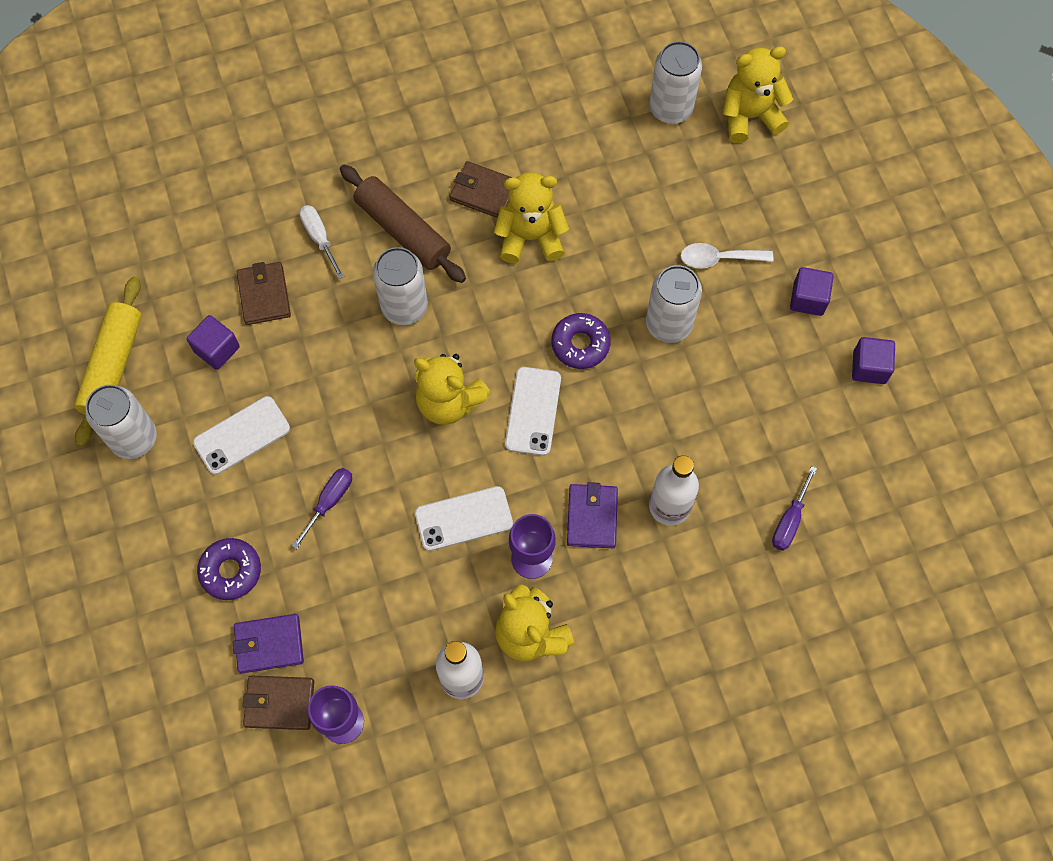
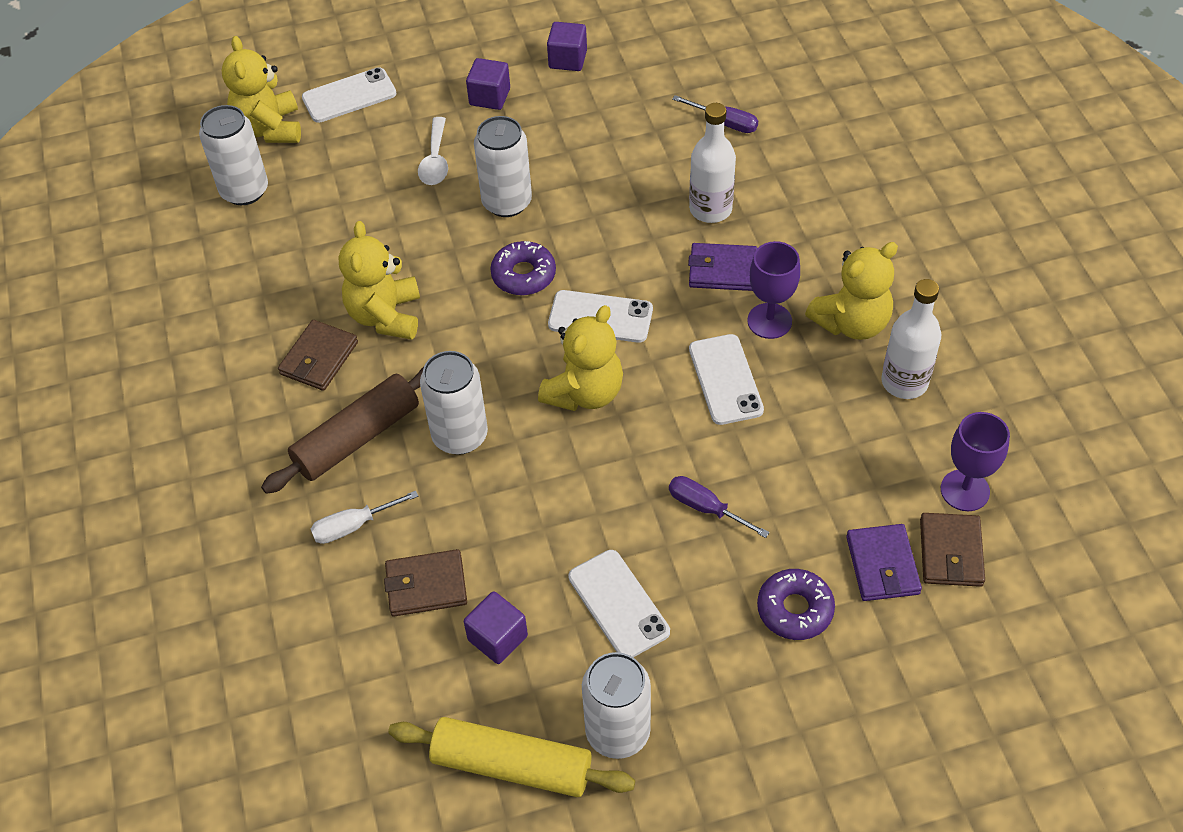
camera: 85 degrees left, 15 degrees down
(798, 176) = (349, 96): none -> white phone

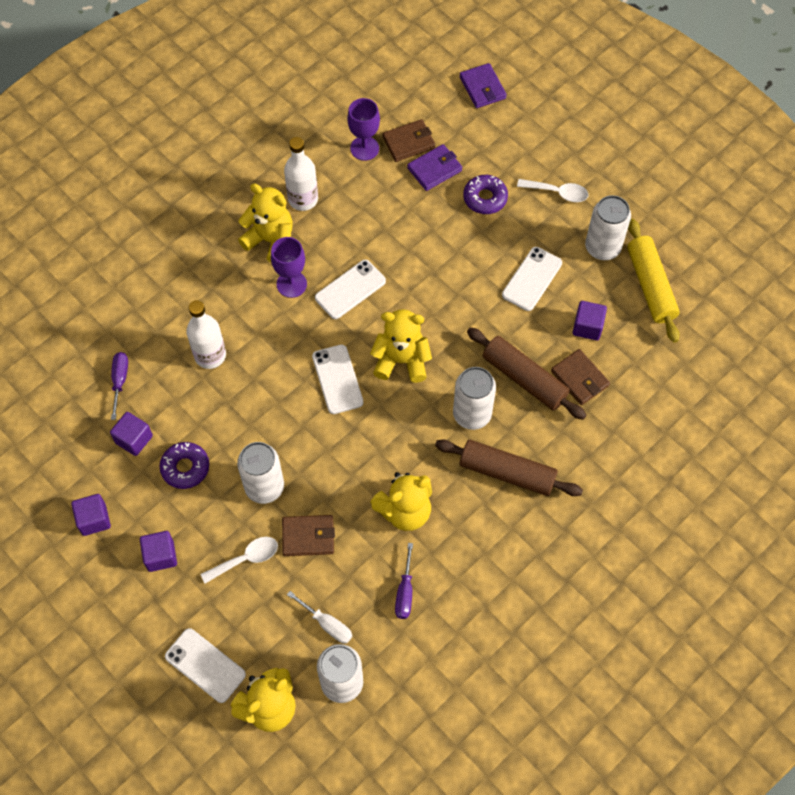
camera: 120 degrees left, 10 degrees up
(319, 358) = (461, 533): brown wallet -> brown wallet (308, 537)
(353, 526) = (567, 439): white screwdriver -> white screwdriver (327, 624)
(470, 518) = (524, 379): none -> brown rolling pin
(523, 275) = (325, 442): purple donut -> purple donut (185, 468)
(642, 114) = (134, 439): none -> purple cube
(706, 508) = (447, 263): purple screwdriver -> purple screwdriver (405, 592)
(723, 270) = (262, 326): purple wallet -> purple wallet (482, 88)
(754, 719) = (557, 193): none -> white spoon

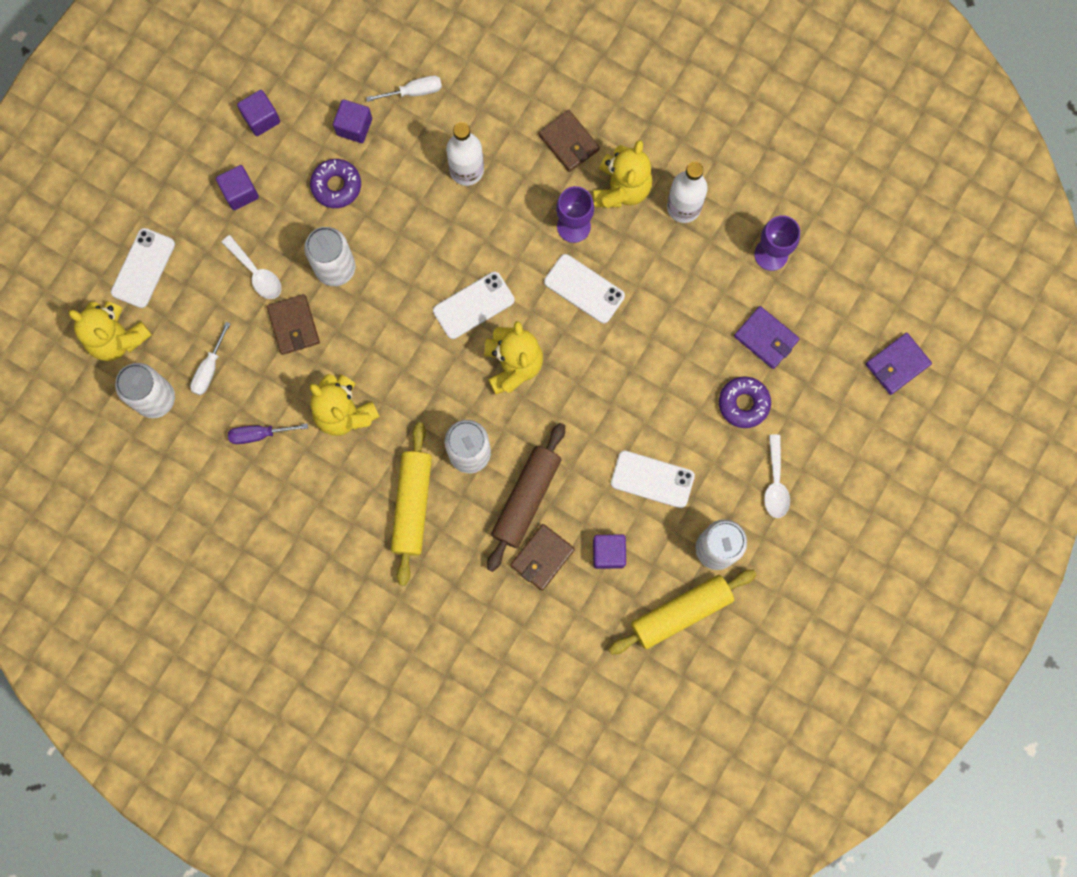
camera: 75 degrees right, 15 degrees up
(120, 381) = (414, 92): purple screwdriver -> white screwdriver
(408, 143) = (793, 300): brown wallet -> brown wallet (568, 142)
(507, 472) = (412, 505): brown rolling pin -> yellow rolling pin

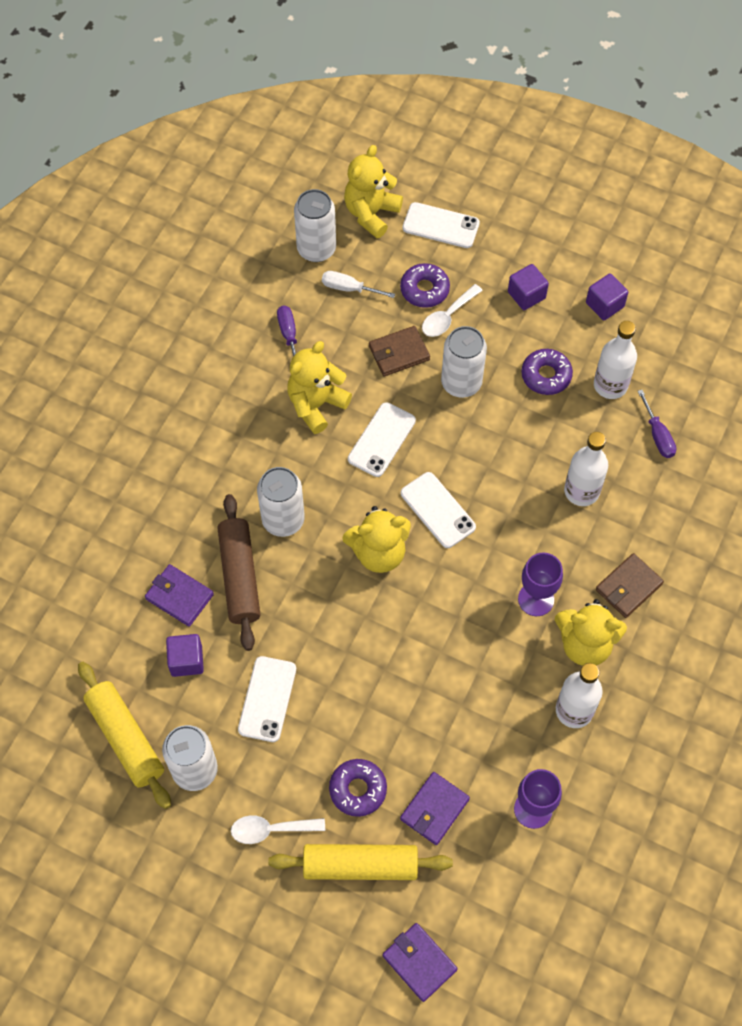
camera: 85 degrees right, 15 degrees down
(220, 292) = (424, 289): none -> purple donut
(354, 127) = (610, 385): purple cube -> white bottle
(412, 505) = (227, 473): yellow rolling pin -> yellow rolling pin (360, 865)
(414, 92) = (657, 435): white screwdriver -> purple screwdriver
(526, 498) = (240, 576): brown rolling pin -> brown rolling pin turned 60 degrees clockwise
(542, 557) = (179, 596): brown wallet -> purple wallet
(584, 289) = (468, 615): white phone -> white phone (381, 440)

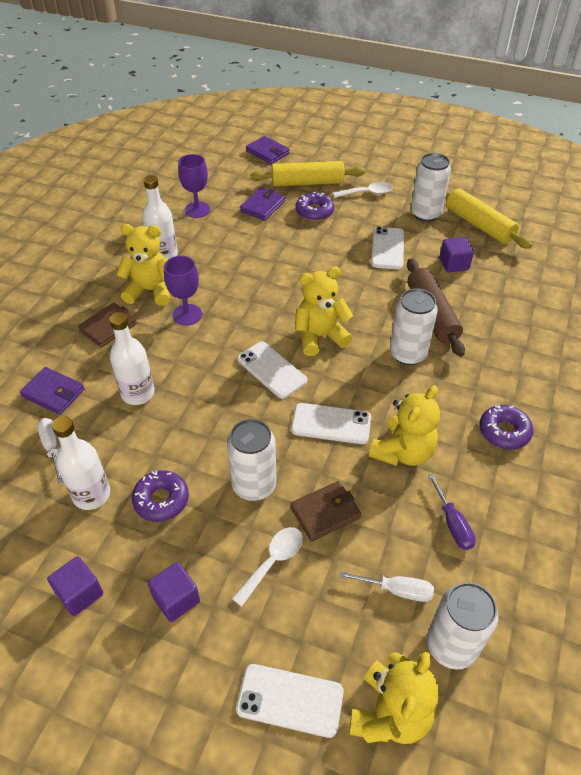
camera: 175 degrees right, 15 degrees down
(179, 596) = (475, 299): purple wallet -> purple wallet (53, 393)
(381, 440) = (331, 424): white phone -> white phone turned 75 degrees clockwise
(424, 289) = (303, 596): purple donut -> purple donut (504, 431)
(657, 435) = (52, 448): purple screwdriver -> white screwdriver

